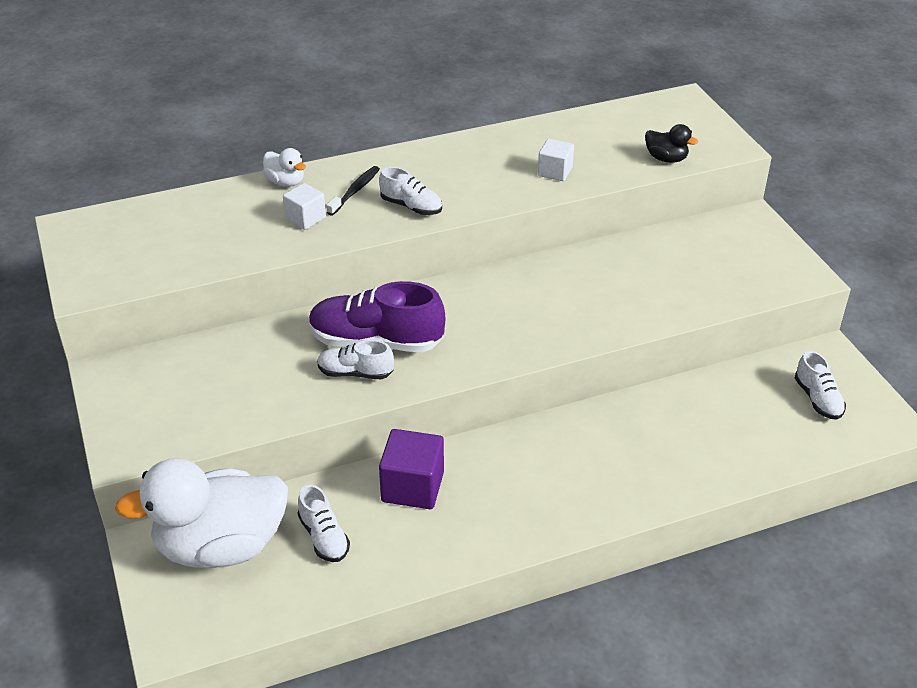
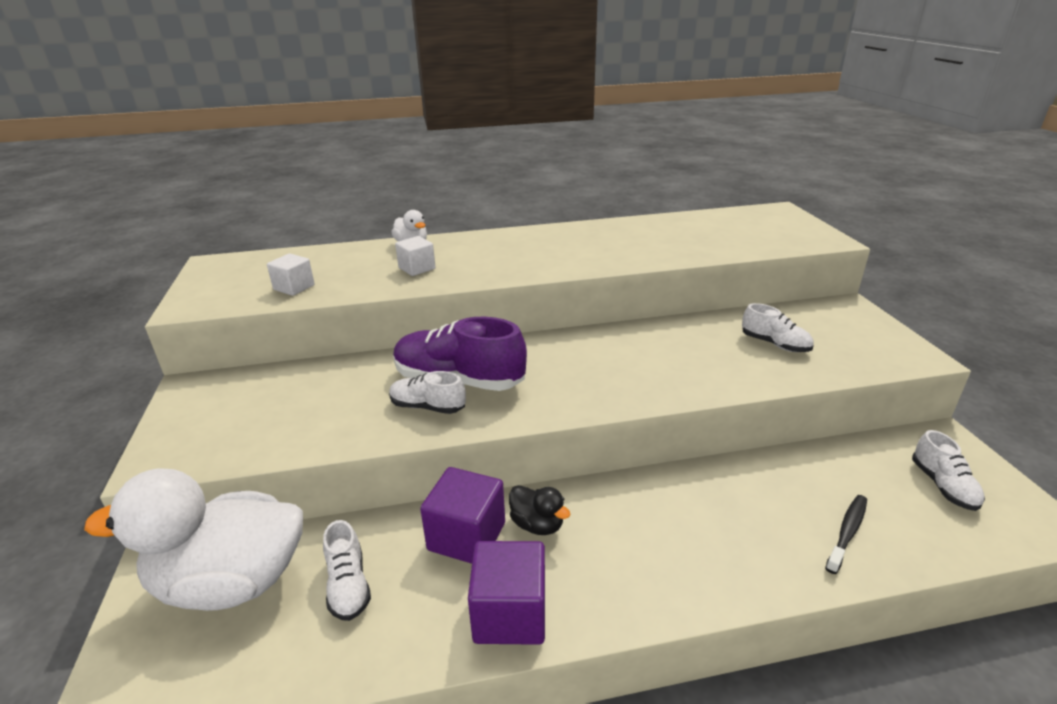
camera: 10 degrees right, 10 degrees down
(355, 191) = (469, 253): black toothbrush -> black toothbrush (847, 532)
(411, 206) = (516, 265): white shoe -> white shoe (775, 344)
(465, 542) = (510, 614): none -> purple cube
(555, 172) = (657, 249): white cube -> white cube (294, 287)
(666, 159) = (765, 245): black duck -> black duck (537, 524)

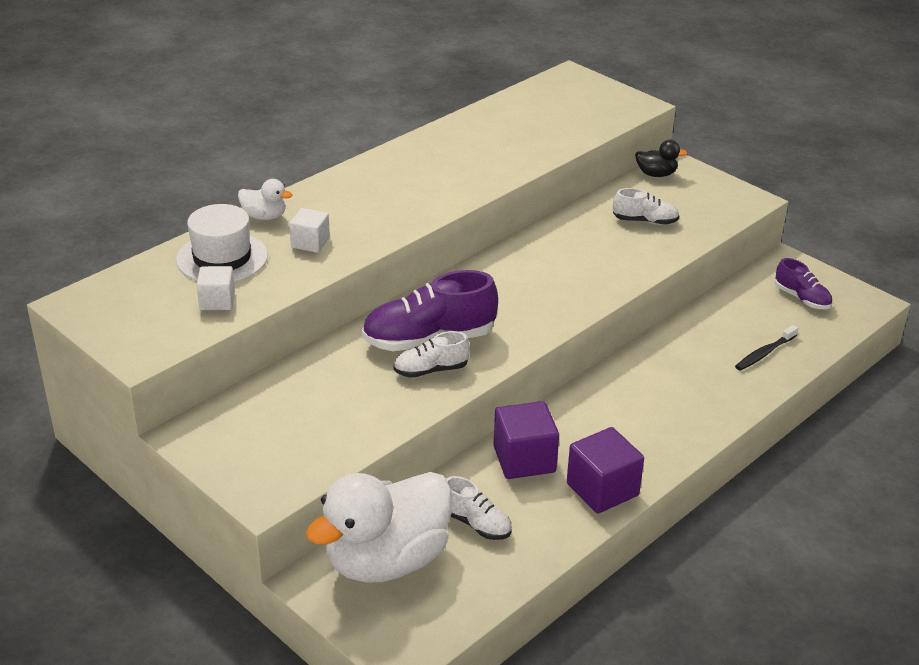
camera: 35 degrees left, 5 degrees up
(343, 262) = (222, 258): none -> white hat
(537, 524) = (565, 431): black duck -> black duck (656, 174)
(847, 532) = (764, 353): black toothbrush -> black toothbrush turned 135 degrees counterclockwise
(943, 486) = (802, 298): white shoe -> purple shoe

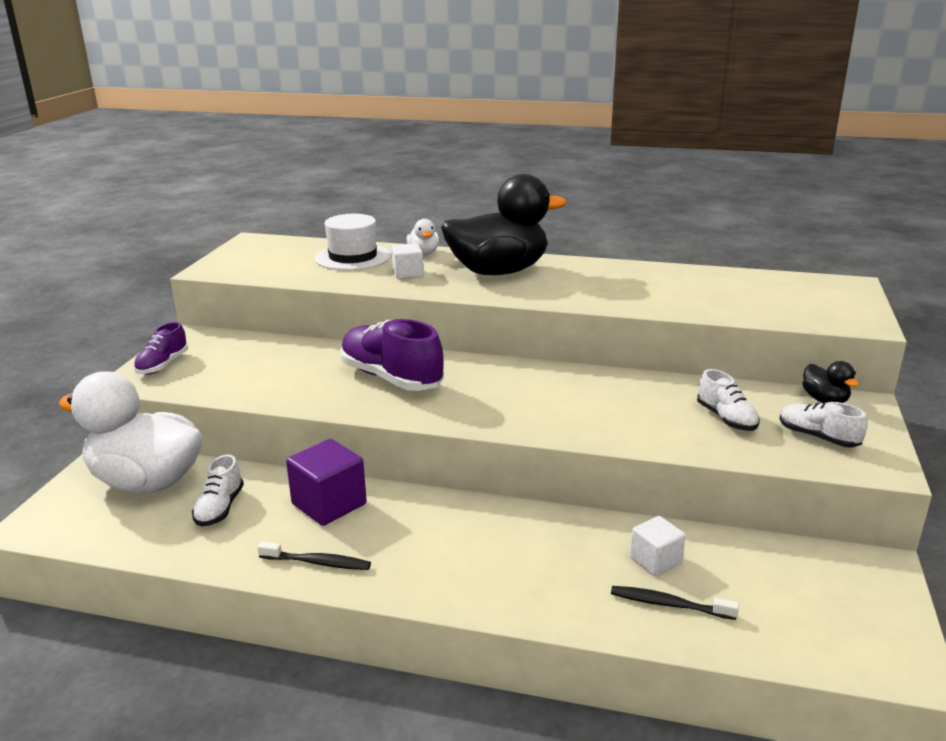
camera: 60 degrees right, 10 degrees down
(217, 301) = (296, 270): white cube -> white cube (655, 560)
(365, 197) = (498, 272): none -> black duck
(431, 370) = (348, 391): white shoe -> white shoe (818, 437)
(602, 489) = (318, 563): purple cube -> black toothbrush
(802, 298) = (822, 602): purple shoe -> purple shoe (163, 365)

